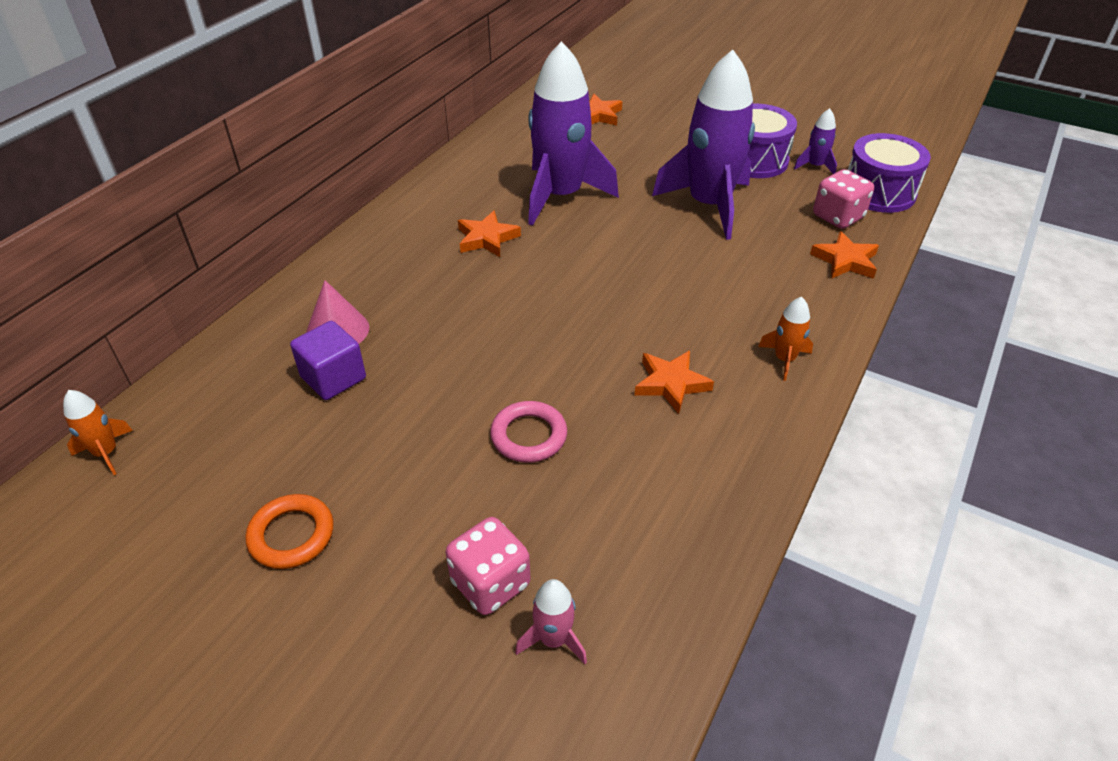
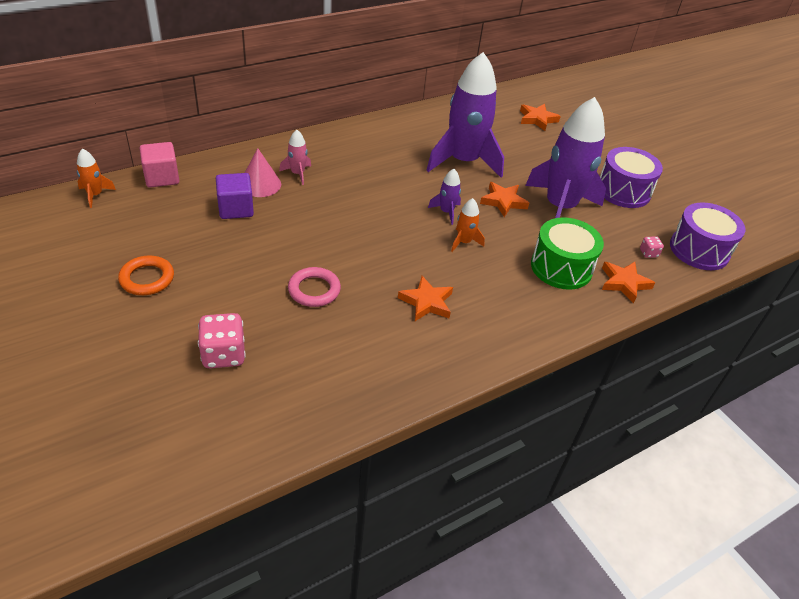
camera: 25 degrees right, 0 degrees up
(189, 382) = (162, 177): none -> pink cube
(487, 238) = (392, 168): orange star -> orange star (503, 201)
(553, 639) = (231, 399): pink rocket -> pink rocket (297, 173)
(771, 273) = (561, 267): none -> green drum
(784, 359) = (516, 323): orange rocket -> orange rocket (464, 242)
(815, 166) = (666, 213): purple rocket -> purple rocket (446, 212)
(838, 217) = (648, 253): pink dice -> pink dice, size x0.49

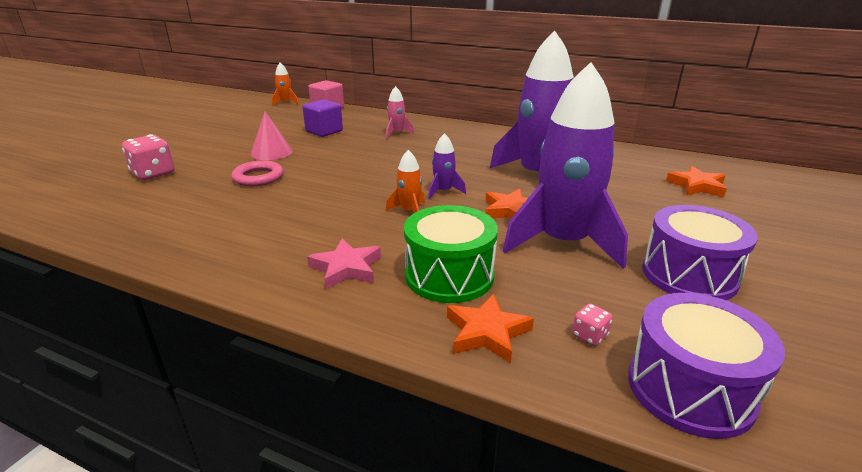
camera: 60 degrees right, 15 degrees down
(147, 279) = (217, 134): orange ring -> none
(260, 184) = (364, 128): pink cone -> pink cone (271, 152)
(426, 302) = (292, 221): orange star -> none
(519, 304) = (346, 268): none -> pink star

